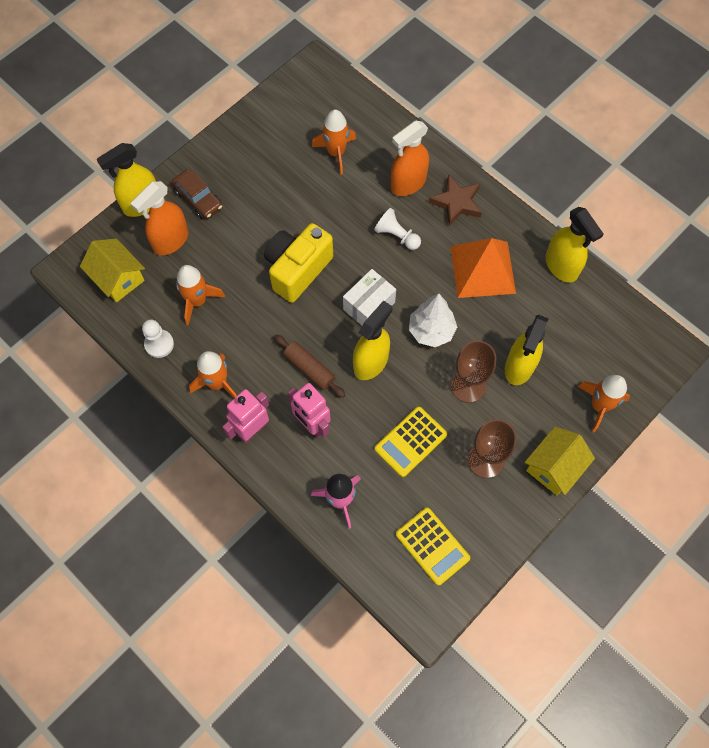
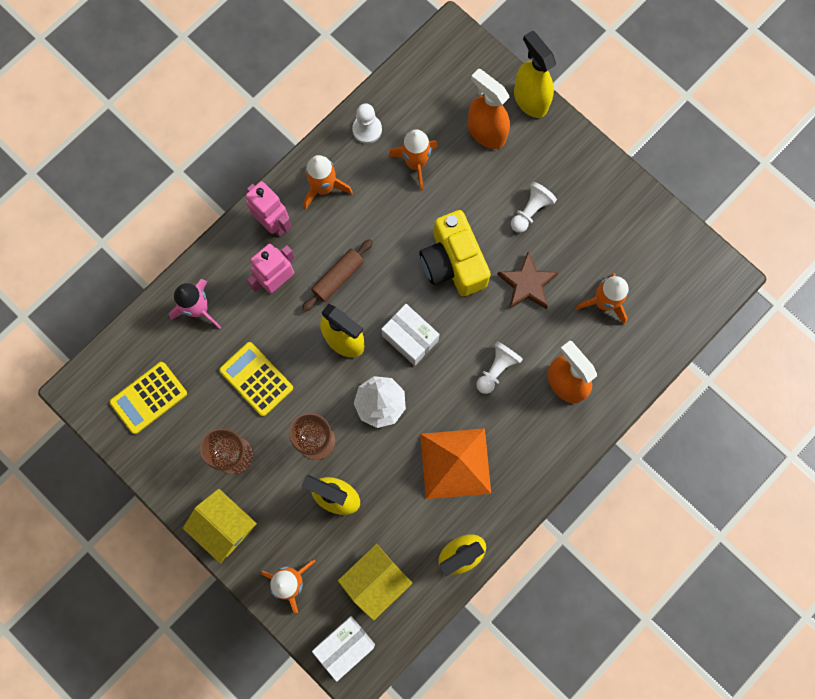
camera: 90 degrees right, 10 degrees up
(118, 278) = (441, 84): yellow house -> yellow house (375, 580)
(198, 199) = (538, 157): brown car -> none
(250, 206) = (530, 211): none -> white pawn
(297, 269) = (453, 263): yellow camera -> yellow camera turned 150 degrees counterclockwise
(456, 203) = (541, 438): brown star -> brown star (527, 284)
(650, 359) = (345, 646): none -> white box

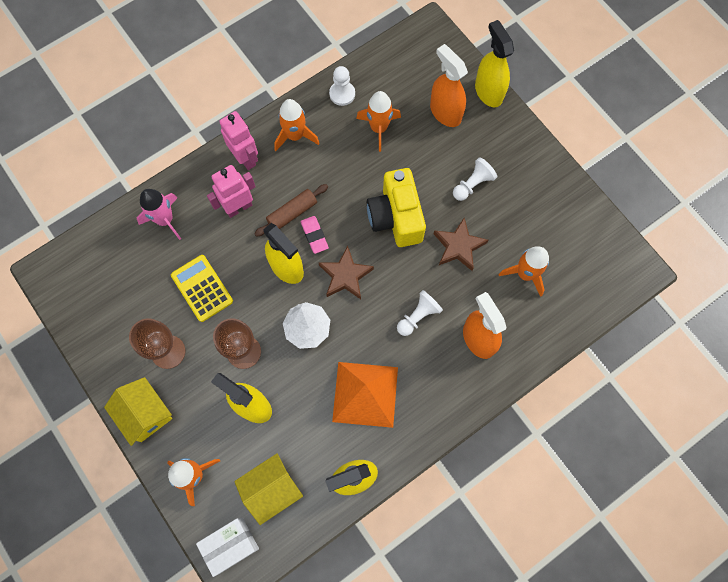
camera: 10 degrees right, 5 degrees down
(149, 397) = (104, 288): yellow calculator -> none
(367, 299) = (314, 235): none -> pink eraser
(410, 338) = (345, 276): white box -> brown star

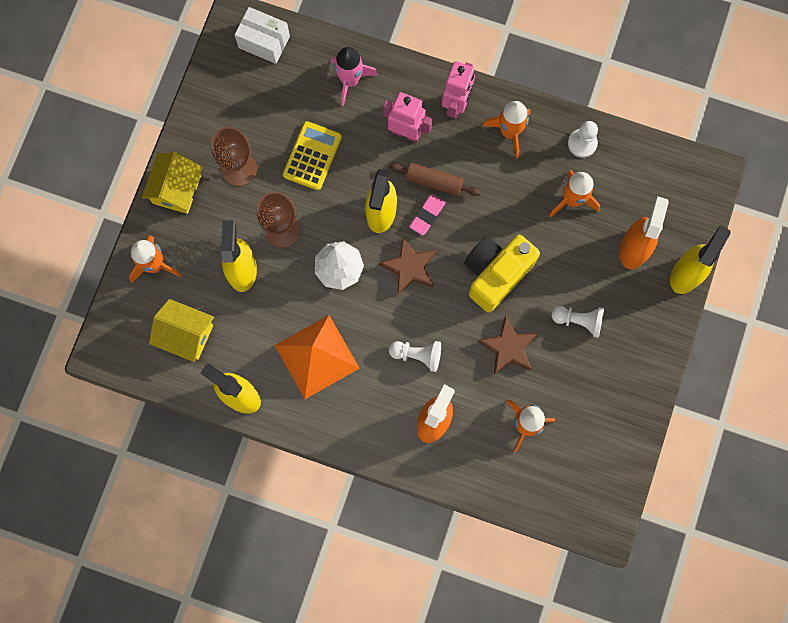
camera: 55 degrees right, 5 degrees up
(231, 545) = (121, 334): white box -> white box (264, 42)

